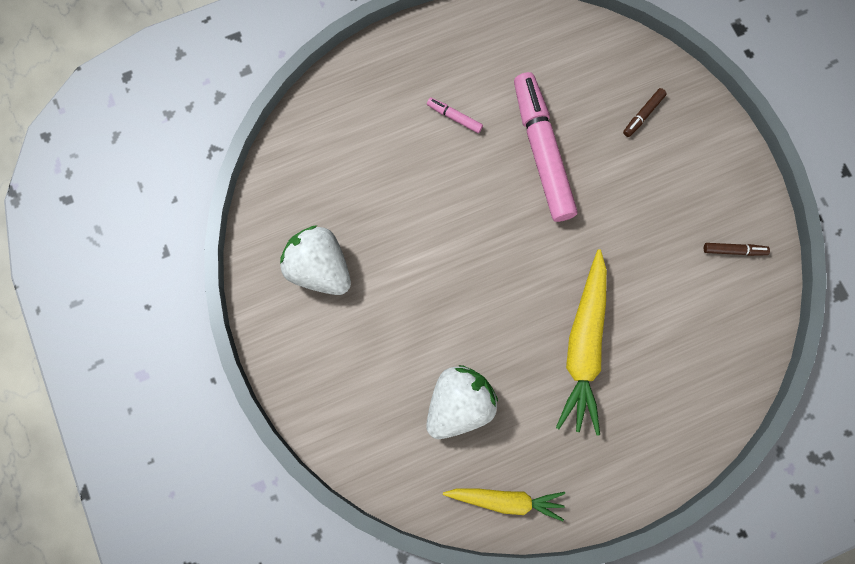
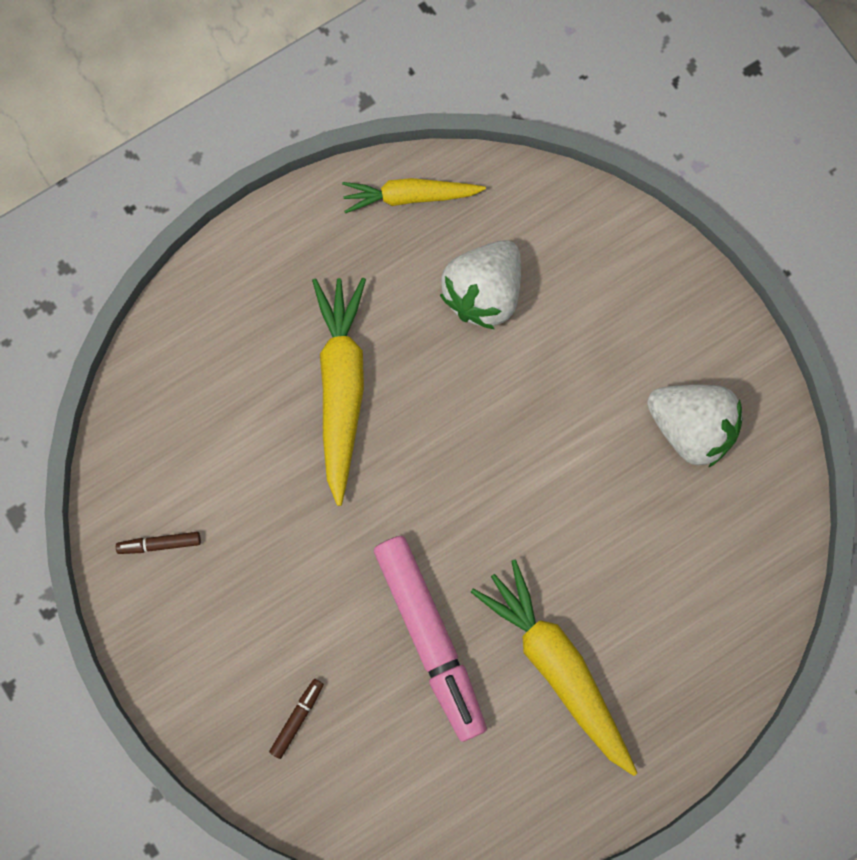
camera: 170 degrees right, 0 degrees up
(454, 117) = (558, 668): pink marker -> yellow carrot

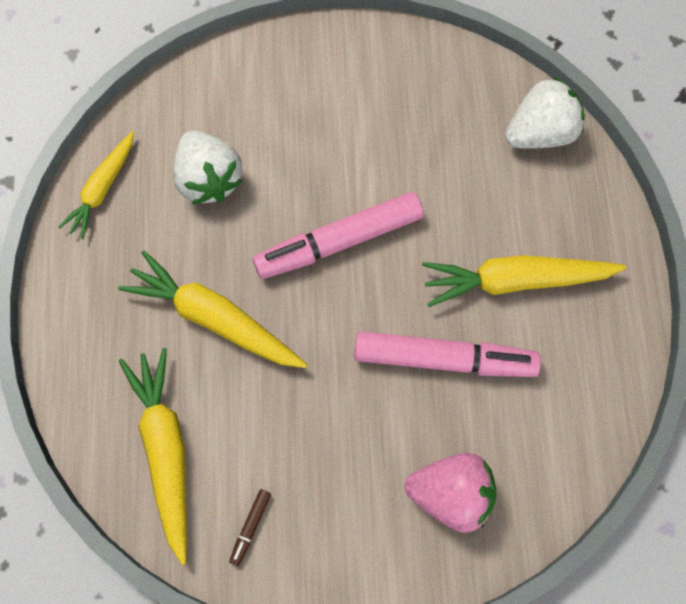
camera: 60 degrees left, 5 degrees down
(186, 422) = (166, 451): none -> yellow carrot
(297, 719) = (451, 493): brown marker -> pink strawberry
(494, 463) = (339, 241): none -> pink marker
(691, 428) = (394, 98): white strawberry -> white strawberry (540, 132)

